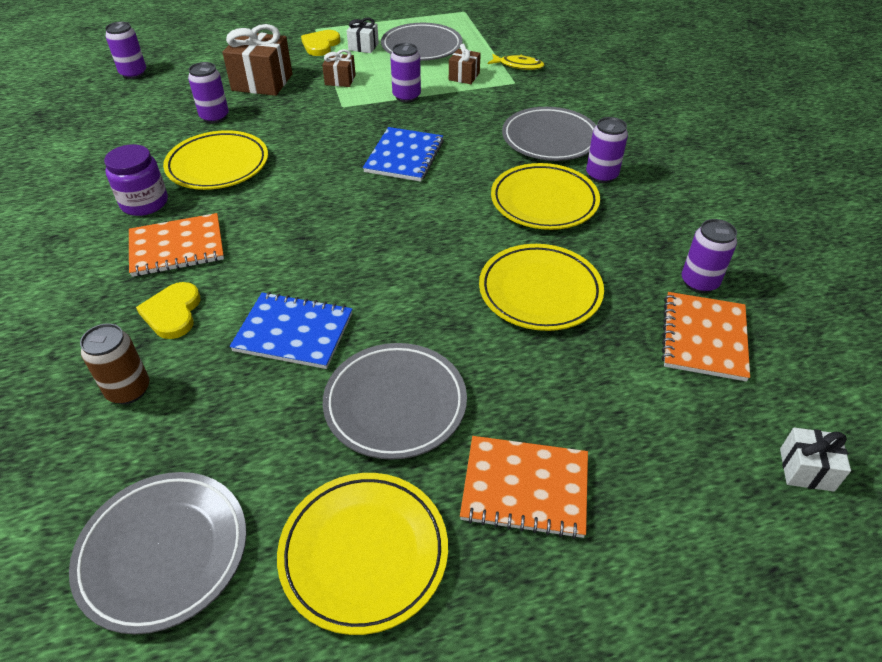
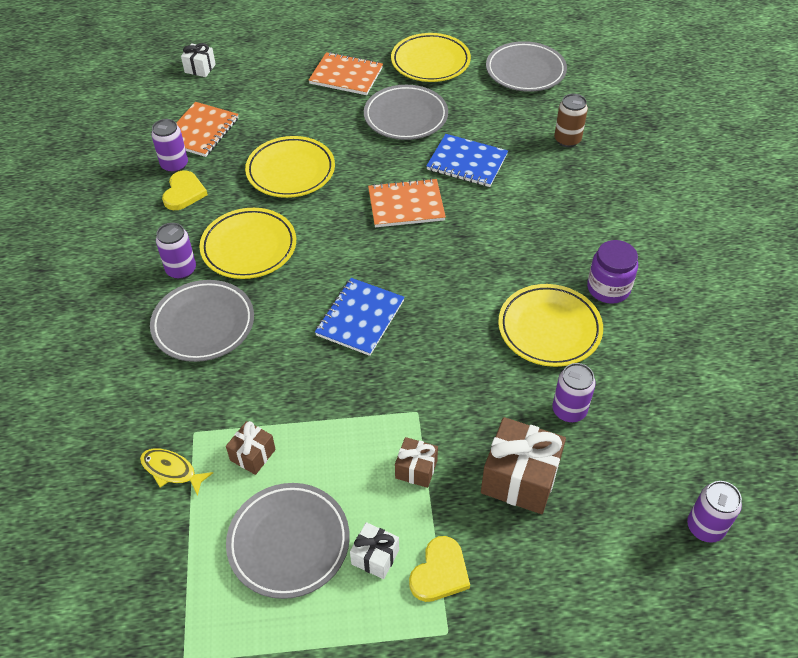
camera: 170 degrees left, 5 degrees up
(172, 313) = (553, 184): yellow heart -> yellow heart (184, 193)
(177, 247) = (565, 238): orange notebook -> orange notebook (406, 205)
(406, 96) = (336, 420): purple can -> none

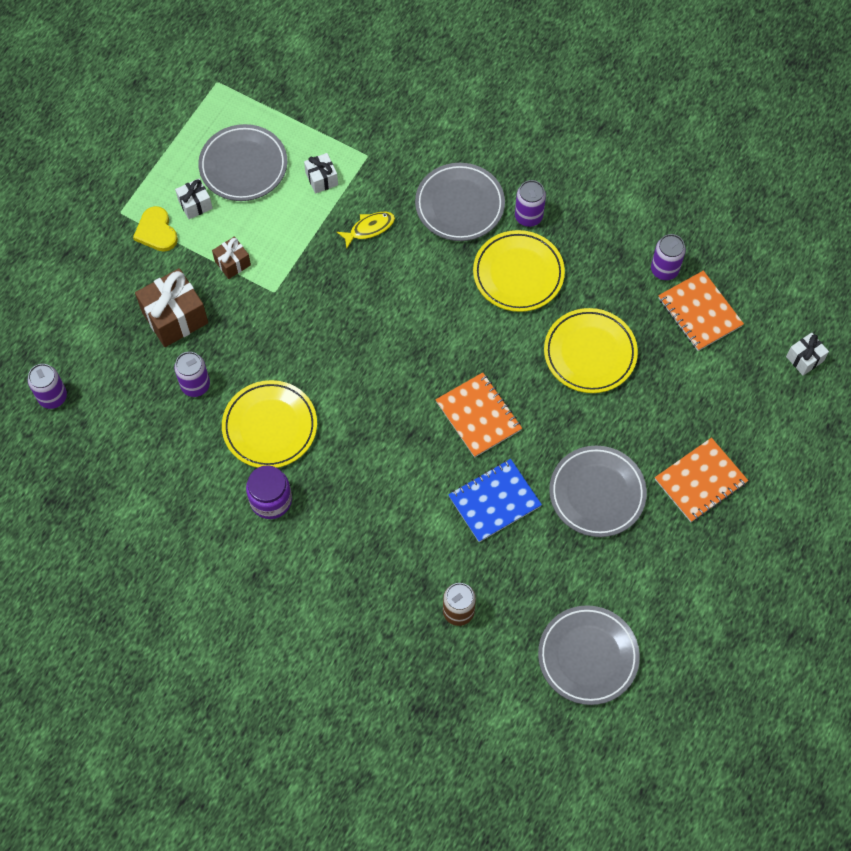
camera: 125 degrees right, 15 degrees up
(171, 470) = (347, 130): yellow fish -> yellow fish (369, 228)
(184, 193) = (621, 260): yellow heart -> none
(252, 455) = (321, 179): brown gift -> white gift
(360, 318) = (384, 307): blue notebook -> none
(406, 205) = (478, 416): orange notebook -> orange notebook turned 60 degrees counterclockwise
(430, 62) = (668, 575): yellow plate -> none

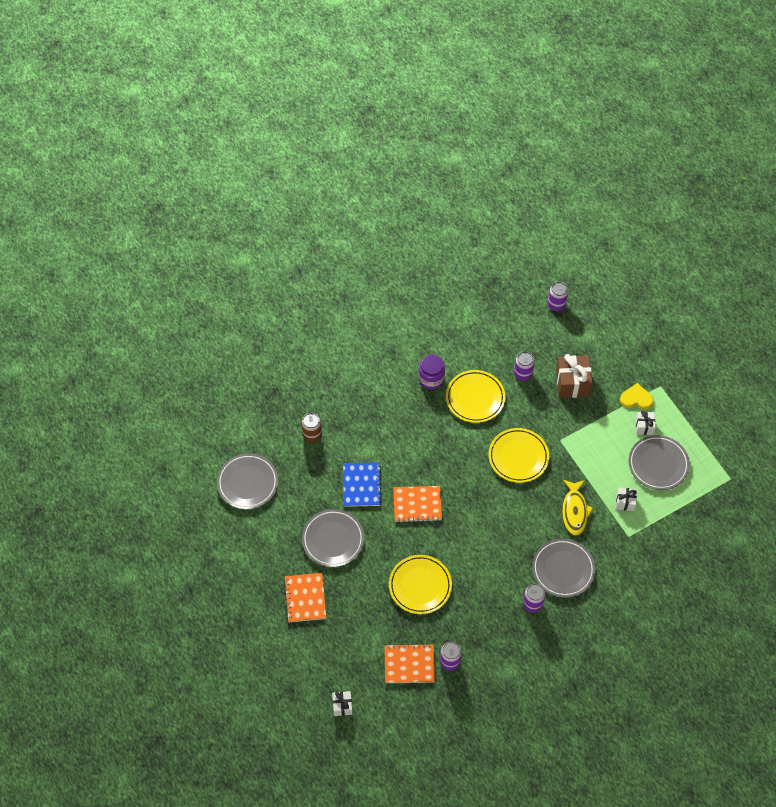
camera: 120 degrees right, 5 degrees down
(232, 263) = (592, 427): brown gift -> none
(369, 228) = (574, 511): yellow fish -> yellow fish, size x1.51
(518, 274) = (496, 576): yellow plate -> yellow plate (518, 457)

